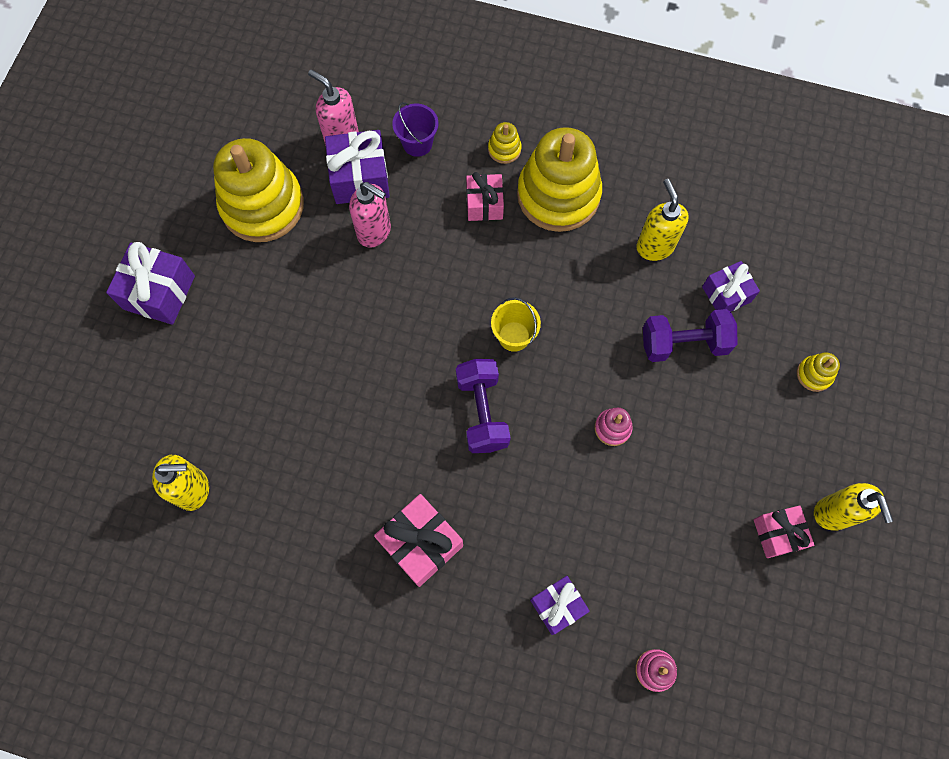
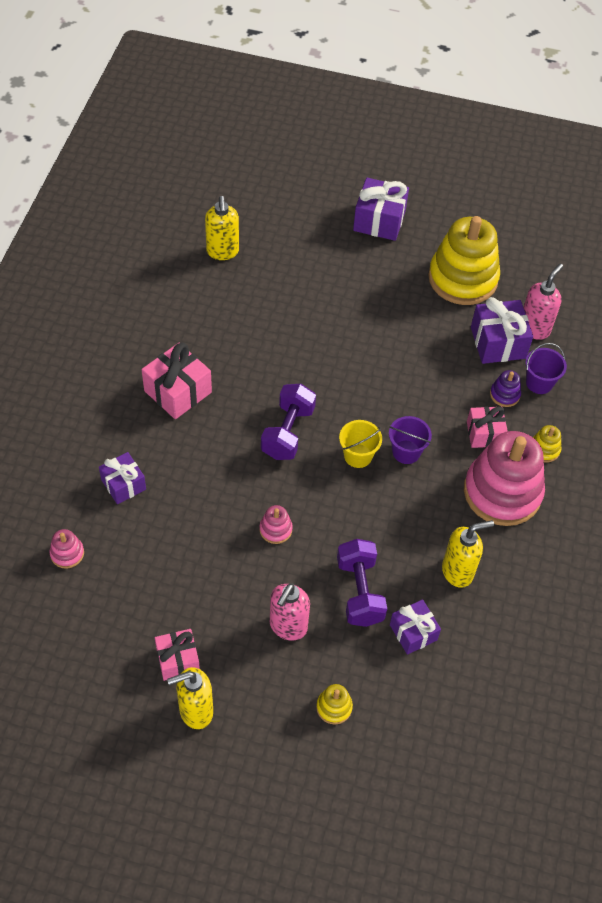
camera: 85 degrees right, 15 degrees down
(374, 232) = (447, 354): pink soap dispenser -> pink soap dispenser (288, 627)
(432, 179) = (504, 394): none -> purple stacking toy
(482, 412) = (288, 432): purple dumbbell -> purple dumbbell turned 60 degrees counterclockwise
(508, 285) = (406, 452): none -> purple bucket
(558, 195) = (502, 492): yellow stacking toy -> pink stacking toy

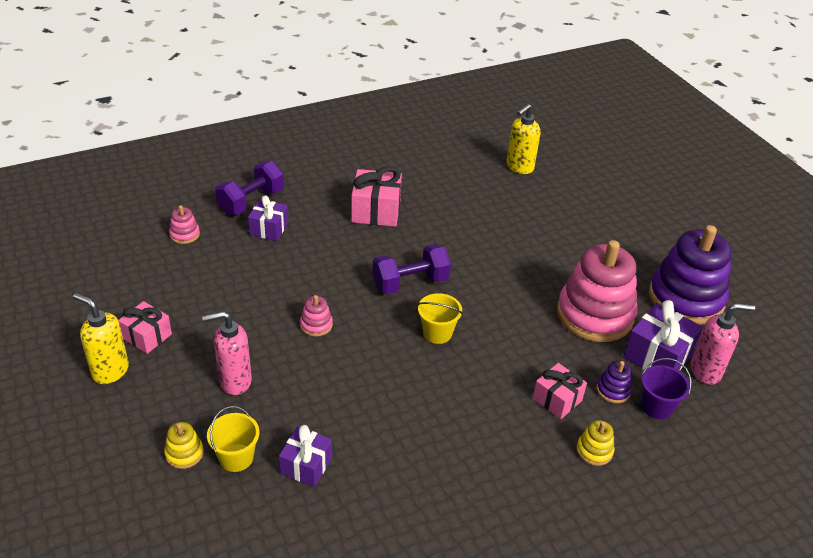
camera: 50 degrees right, 15 degrees down
(359, 592) = (311, 407): purple dumbbell -> purple dumbbell (251, 201)
(368, 674) = (236, 457): none -> yellow bucket
(379, 221) = (665, 224): purple gift -> none
(406, 452) = (476, 359): purple bucket -> none
(458, 571) = (398, 461): yellow soap dispenser -> none
(462, 278) = (686, 299): yellow stacking toy -> purple stacking toy
(502, 492) = (514, 446): pink stacking toy -> pink stacking toy (594, 315)

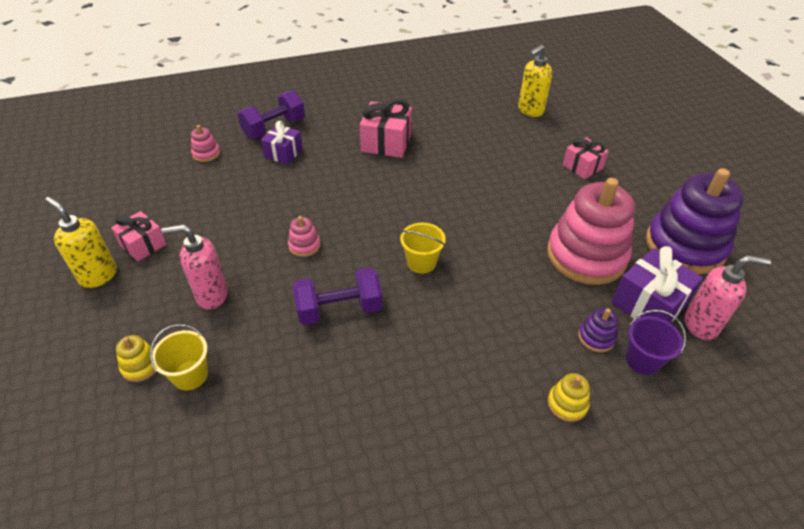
camera: 10 degrees right, 5 degrees up
(306, 465) = (258, 390): purple gift -> none
(410, 283) = (404, 211): purple dumbbell -> purple dumbbell (339, 309)
(557, 399) = (534, 342): pink gift -> pink gift (582, 167)

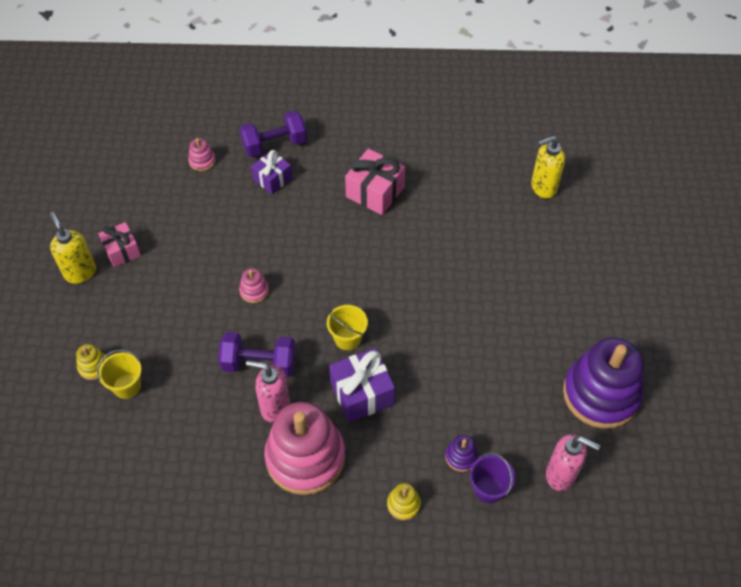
camera: 20 degrees right, 10 degrees up
(211, 295) = (162, 318): pink soap dispenser -> pink soap dispenser (274, 407)
(582, 167) = (556, 275): pink gift -> none
(586, 256) = (499, 376): pink stacking toy -> pink stacking toy (305, 457)
(649, 304) = (527, 441): purple gift -> purple gift (362, 393)

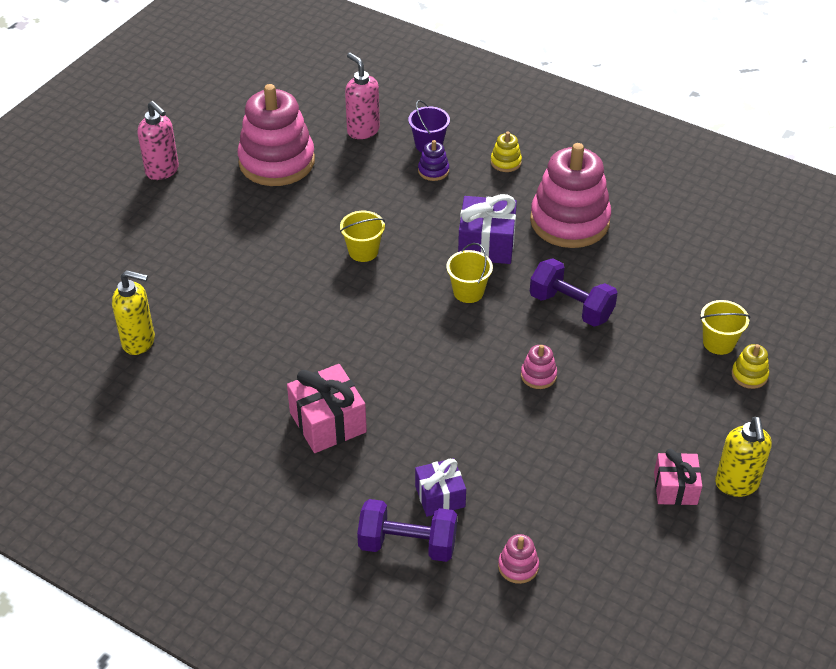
camera: 150 degrees left, 10 degrees down
(274, 407) = (576, 267): pink soap dispenser -> pink soap dispenser (162, 171)
(454, 336) = (363, 251): none -> yellow bucket
(601, 394) = (277, 162): purple stacking toy -> pink stacking toy

